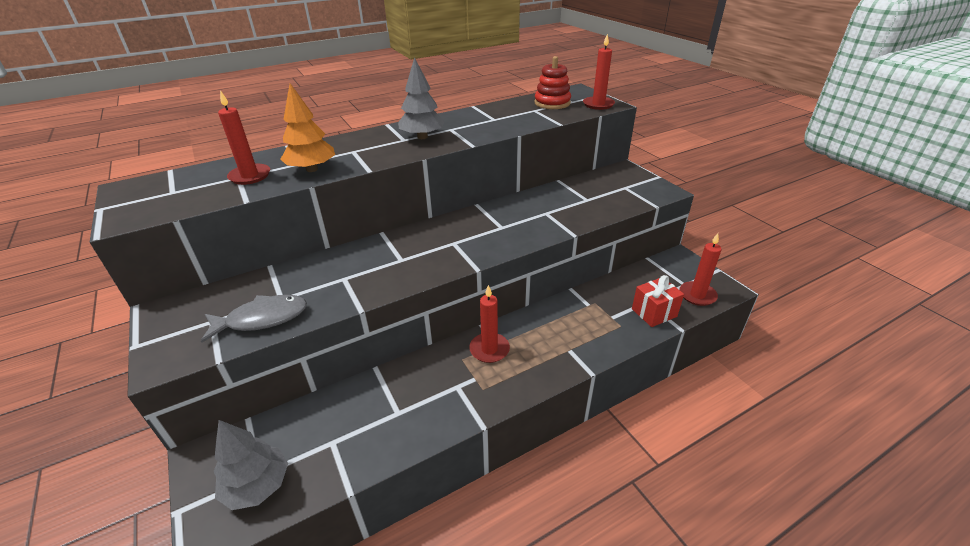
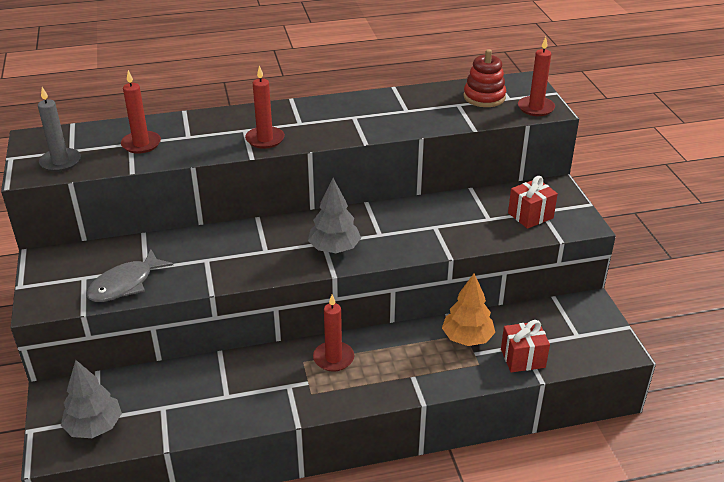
camera: 15 degrees right, 0 degrees up
(161, 204) = (60, 162): none -> grey candle
(262, 319) = (125, 284): grey fish -> grey fish turned 135 degrees clockwise
(312, 169) = (199, 146): orange tree -> orange tree (467, 338)
(422, 137) = (320, 123): grey tree -> grey tree (334, 248)
(619, 192) = (530, 215): none -> red gift
(697, 295) = (583, 350): red candle -> red candle (265, 139)

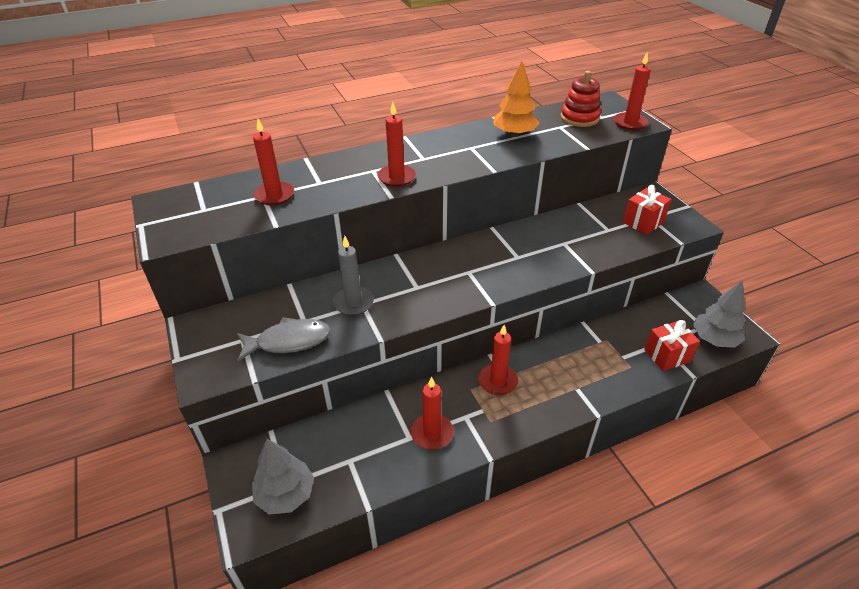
camera: 10 degrees left, 5 degrees up
(60, 162) = (196, 223): grey candle -> grey candle (353, 303)
(125, 284) = (289, 341): grey fish -> grey fish turned 135 degrees counterclockwise
(249, 395) = (432, 433): none -> red candle
(334, 248) = (481, 276): grey tree -> grey tree (714, 339)
(467, 338) = (610, 343): orange tree -> orange tree (514, 134)

